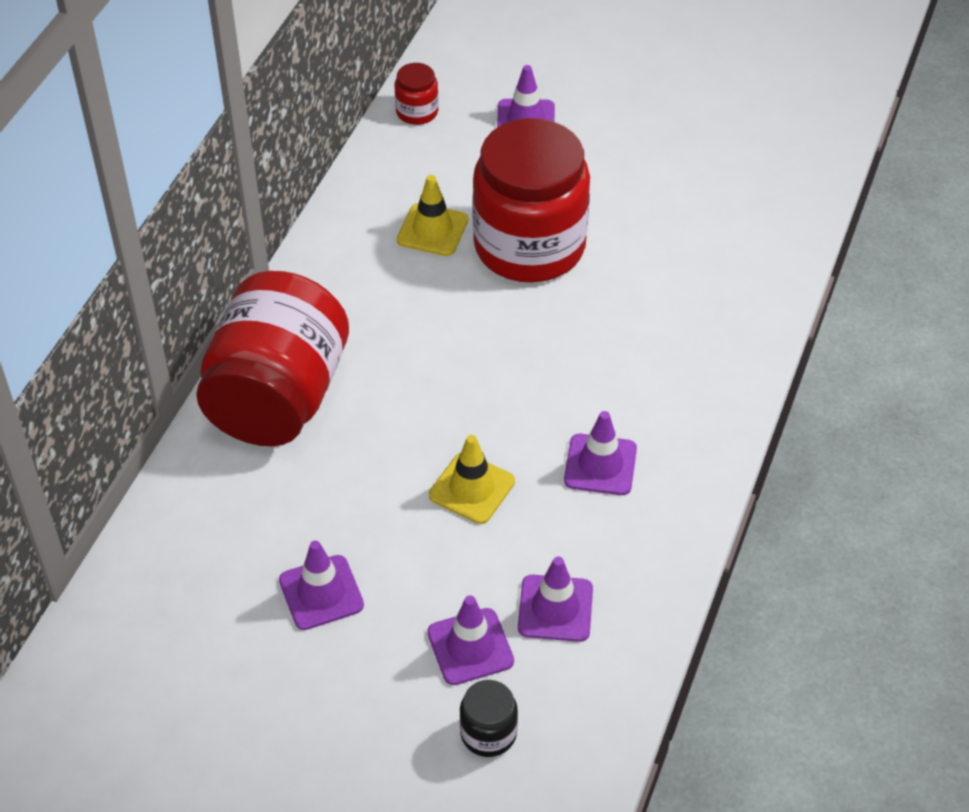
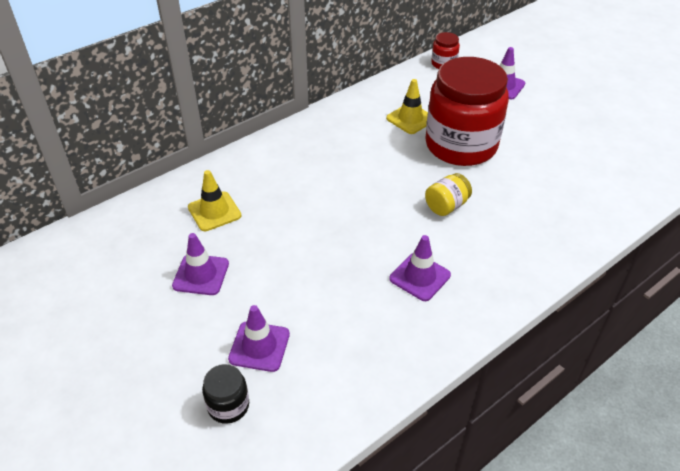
camera: 30 degrees right, 5 degrees down
(278, 397) = (262, 166): red jar -> none
(472, 488) = (331, 256): yellow traffic cone -> yellow traffic cone (214, 211)
(555, 608) = (329, 349): purple traffic cone -> none
(569, 349) = (446, 206): none -> yellow jar

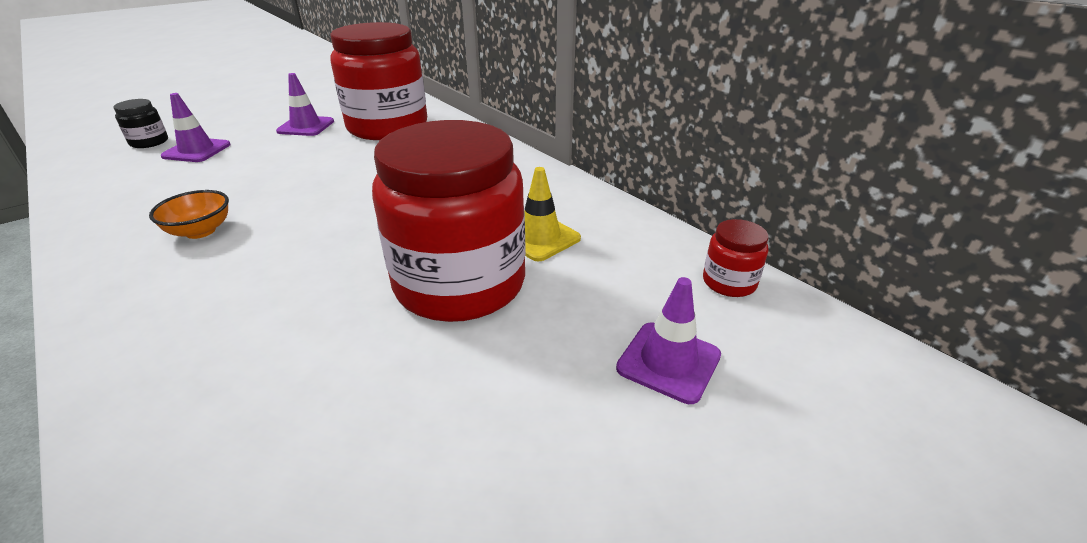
camera: 90 degrees right, 10 degrees down
(214, 211) = (387, 127): yellow traffic cone -> red jar
(420, 277) = (200, 231): purple traffic cone -> orange bowl
(446, 206) = (316, 259): yellow jar -> none

